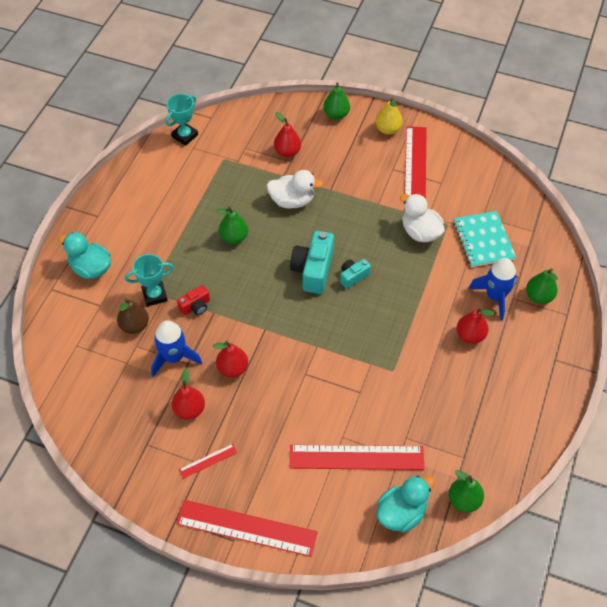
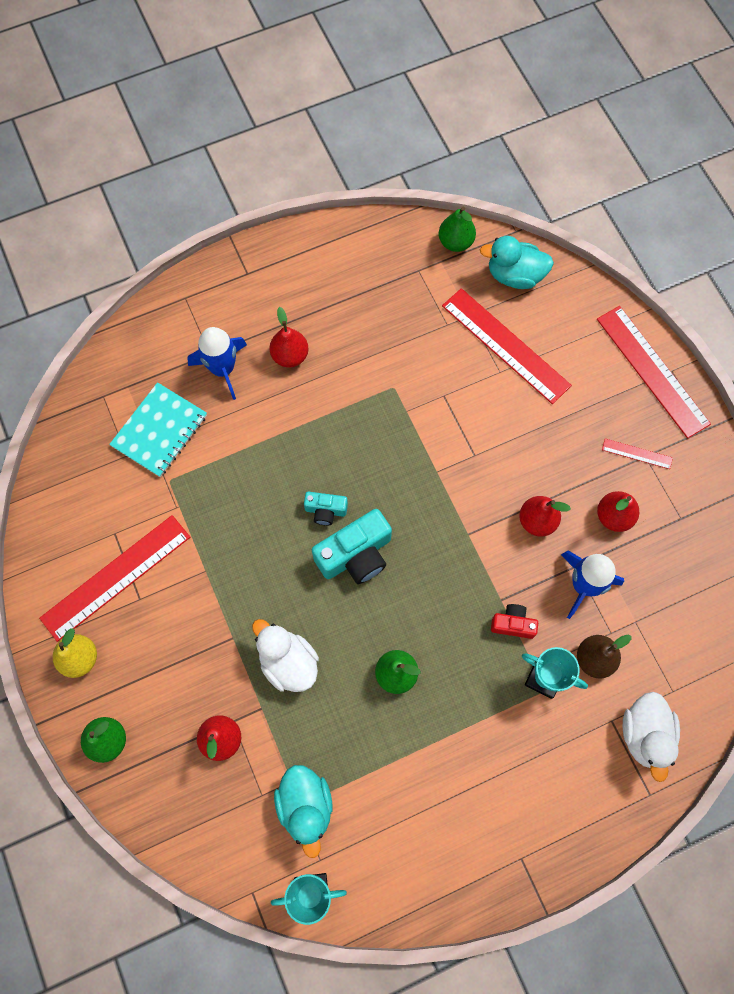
camera: 135 degrees left, 15 degrees up
(91, 268) = (585, 783): turquoise duck -> turquoise duck (305, 806)
(420, 232) = (206, 496): white duck -> white duck (645, 734)
(539, 296) = (186, 334): green pear -> none

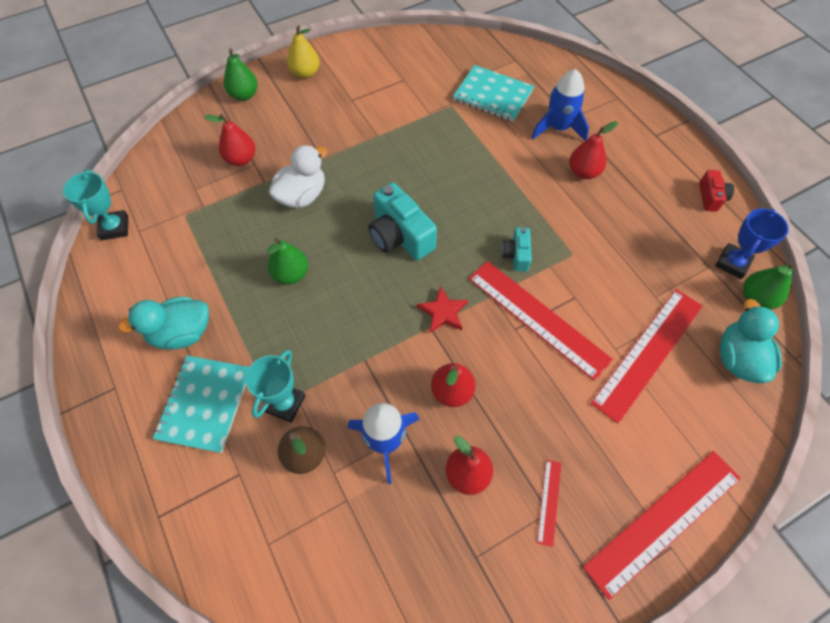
camera: 85 degrees right, 10 degrees down
(116, 577) = (368, 85): red ruler -> red ruler (537, 318)
(305, 806) = (182, 218): turquoise duck -> turquoise duck (182, 333)
(325, 510) = (439, 210): turquoise camera -> turquoise camera (516, 255)
(416, 250) = (732, 263): none -> blue trophy
(452, 520) = (443, 312): none -> red star
(513, 624) = (340, 372): red camera -> red camera (711, 197)
(542, 759) = (204, 404): none -> turquoise notebook
(645, 734) = (222, 511): white duck -> none

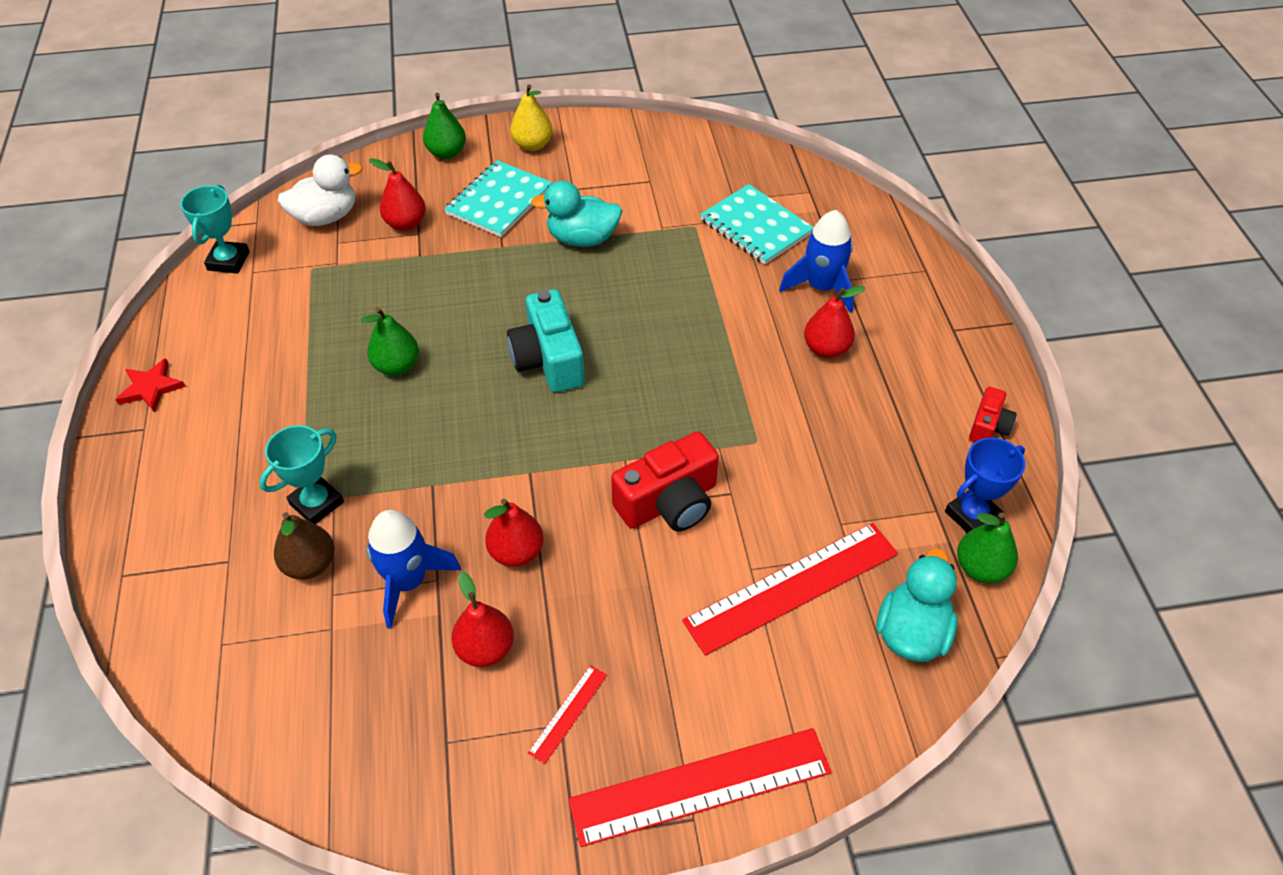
camera: 20 degrees right, 10 degrees down
(182, 333) = (243, 394): turquoise duck -> turquoise duck (582, 238)
(204, 404) = (229, 475): turquoise notebook -> turquoise notebook (499, 201)
(302, 196) = (455, 282): white duck -> white duck (326, 217)
(443, 312) = (554, 460): red star -> red star (151, 388)
(516, 255) = (682, 422): turquoise camera -> none
(537, 318) = (669, 502): red ruler -> red camera

